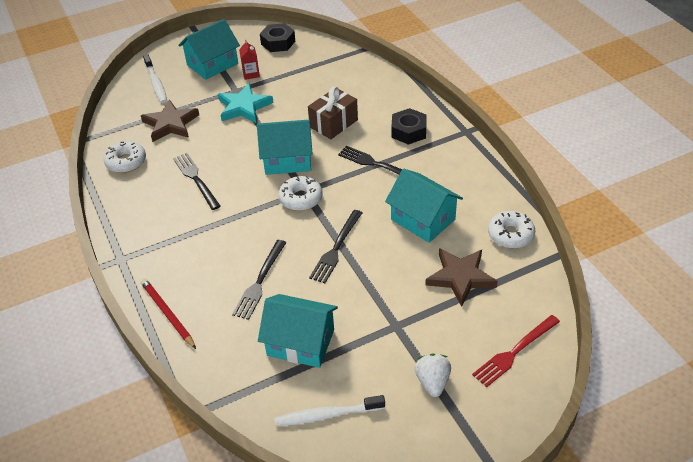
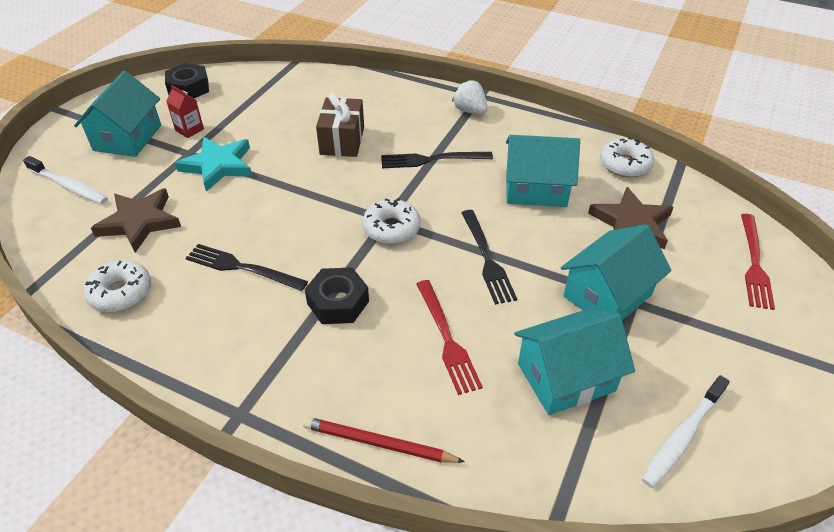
camera: 40 degrees left, 0 degrees up
(260, 282) = (447, 339): black fork -> red fork
(287, 160) = (332, 197): turquoise house -> turquoise house (607, 295)
(408, 131) = (427, 117): black nut -> black nut (338, 302)
(432, 382) = (728, 335): white strawberry -> white strawberry (470, 111)

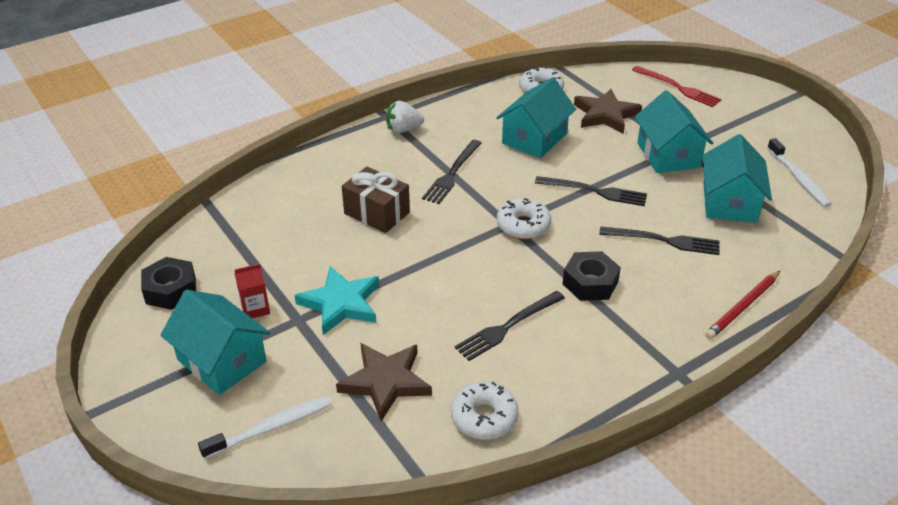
camera: 60 degrees left, 5 degrees down
(447, 339) = (664, 241): red fork -> black fork

